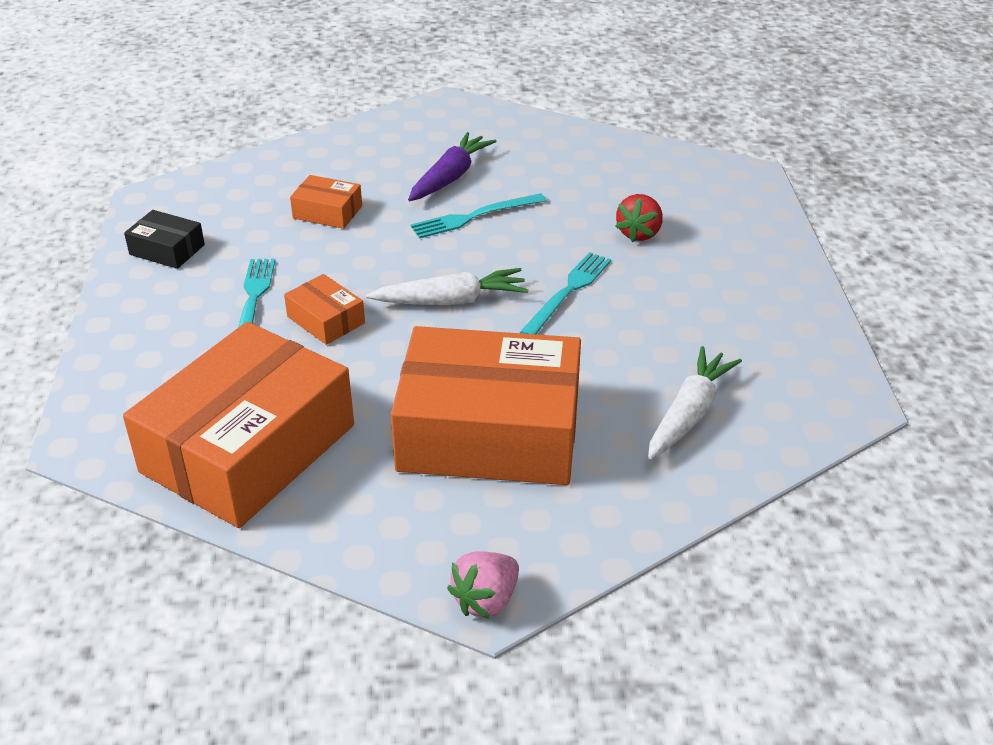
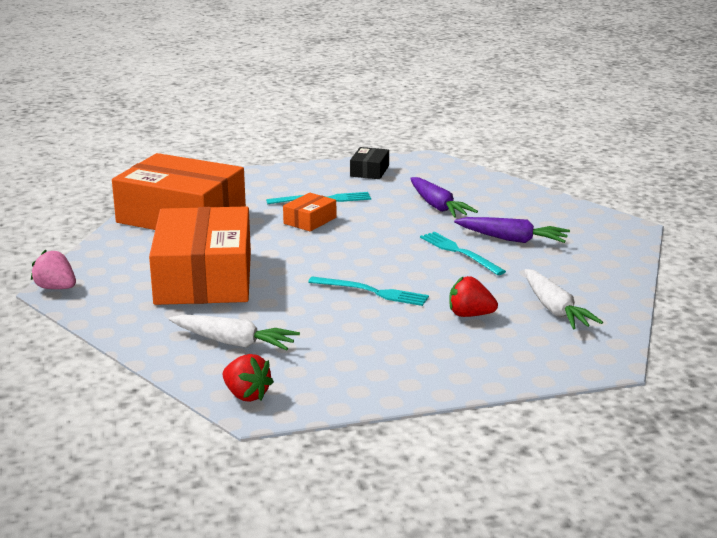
camera: 80 degrees right, 15 degrees down
(327, 212) = (438, 206): orange box -> purple carrot
(451, 301) = (345, 254): white carrot -> white carrot (555, 309)
(819, 410) = (246, 395): none -> red strawberry

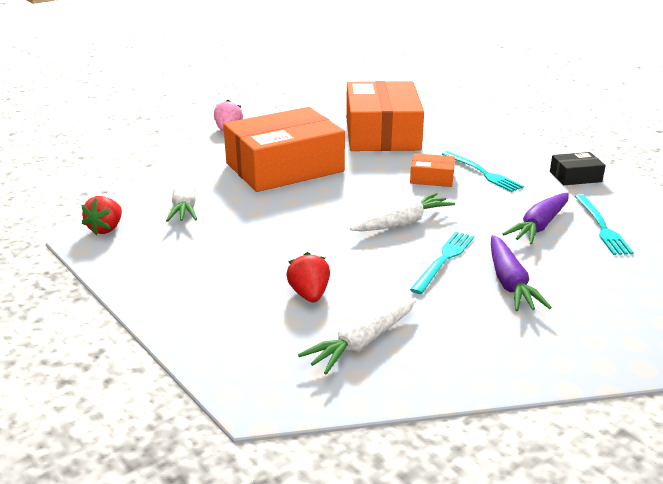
camera: 65 degrees right, 5 degrees up
(372, 292) = (317, 236): turquoise fork -> turquoise fork (602, 227)
(382, 252) = (403, 222): none -> white carrot

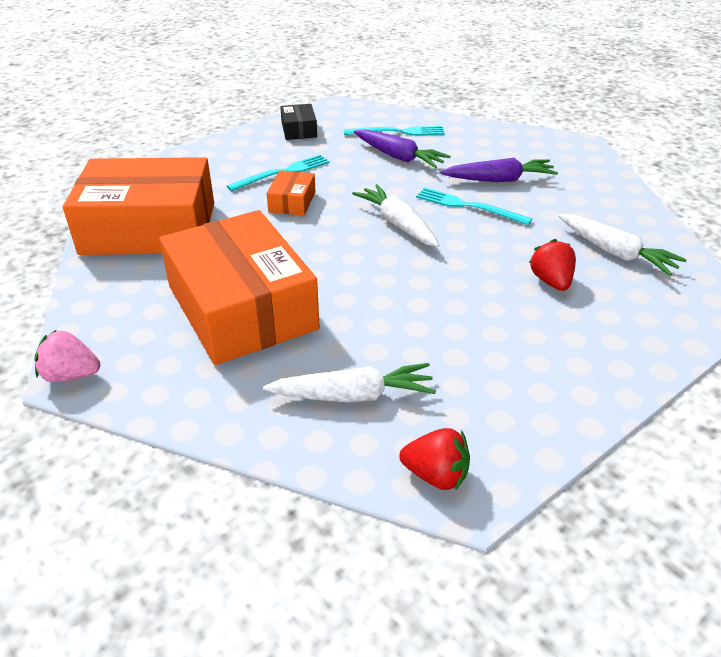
camera: 90 degrees left, 10 degrees up
(309, 294) = (551, 281): red strawberry -> red strawberry turned 90 degrees clockwise

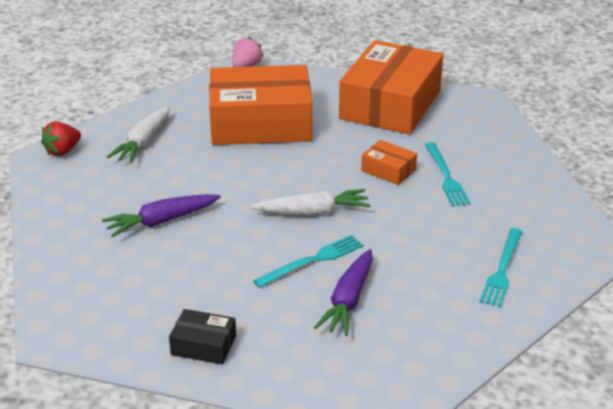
camera: 115 degrees right, 5 degrees down
(299, 130) = (540, 206): black box -> black box (203, 345)
(399, 157) = (439, 251): purple carrot -> purple carrot (161, 221)
(551, 281) = (169, 260): red strawberry -> none
(615, 253) = (171, 316): white carrot -> none

